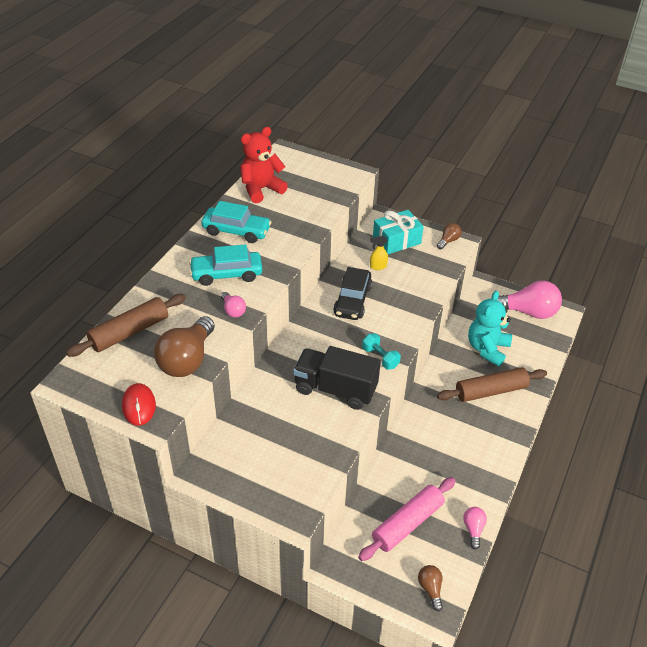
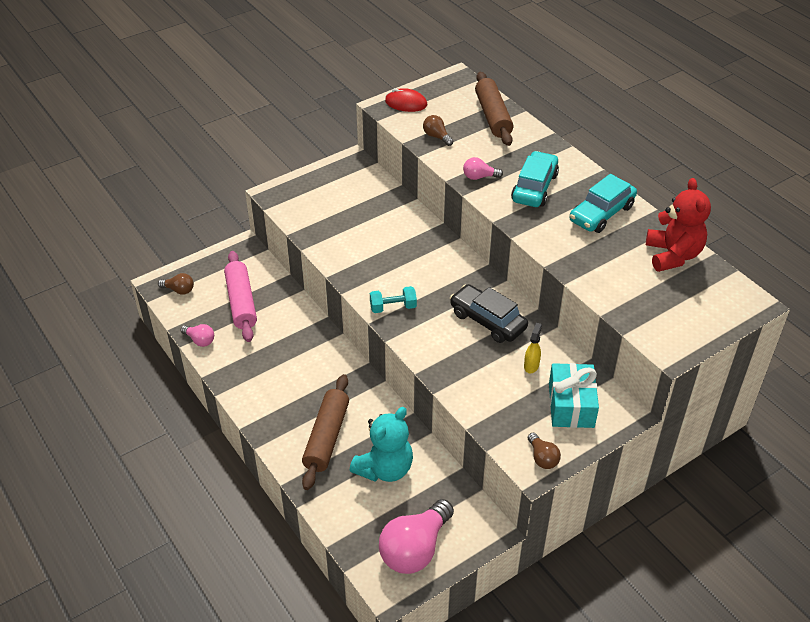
camera: 120 degrees right, 0 degrees up
(187, 360) = (436, 137): brown light bulb -> brown light bulb, size x0.48
(335, 389) = (377, 262): black truck -> none
(487, 349) = (385, 469): turquoise teddy bear -> turquoise teddy bear turned 75 degrees clockwise

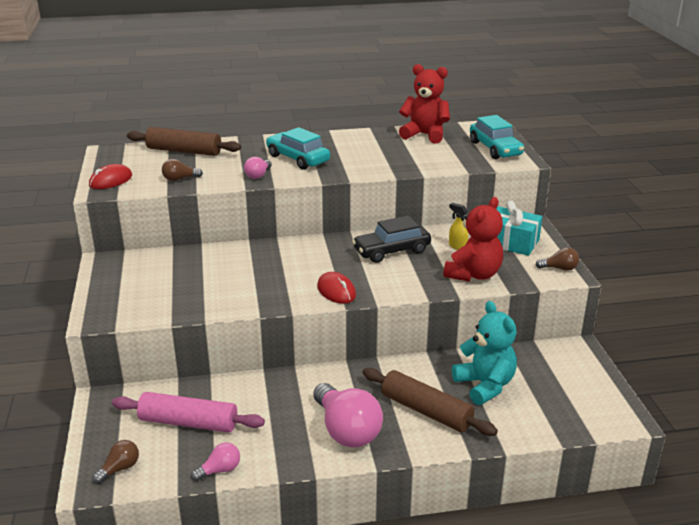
camera: 65 degrees left, 15 degrees down
(393, 307) = (336, 291): turquoise dumbbell -> red mouse
(415, 549) = (585, 393): pink light bulb -> pink light bulb (346, 430)
(483, 392) = (473, 274): none -> red teddy bear
(601, 213) = (355, 144): turquoise car -> turquoise car (495, 149)

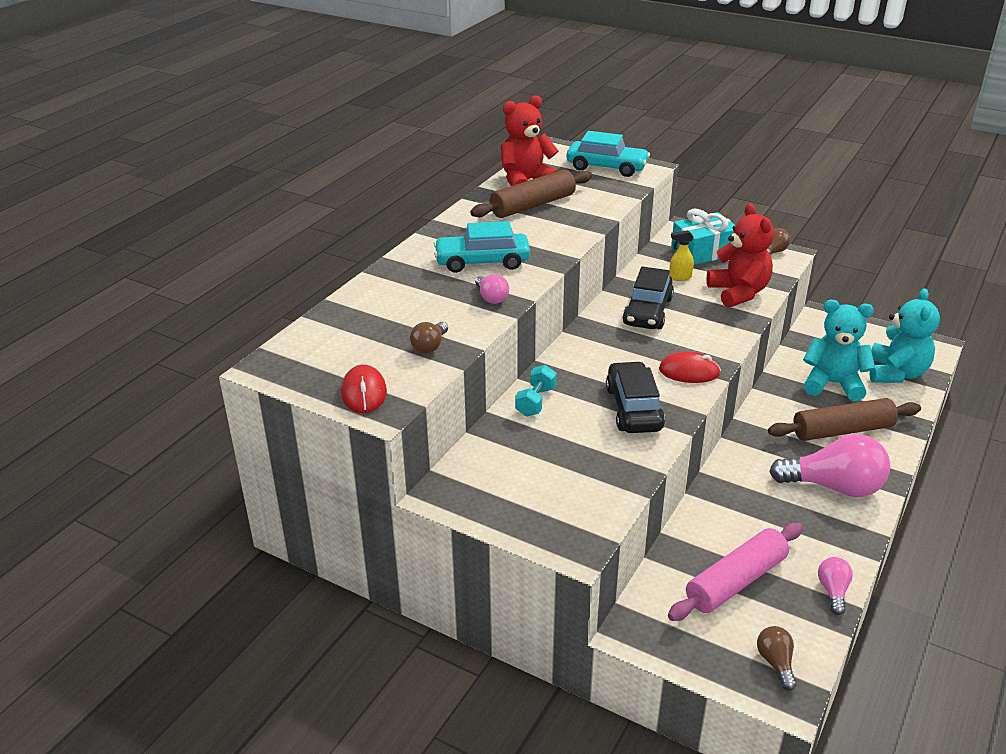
camera: 50 degrees left, 5 degrees up
(184, 151) = (353, 317): brown rolling pin -> brown rolling pin (532, 205)
(230, 253) = (535, 401): none -> turquoise dumbbell
(264, 287) = (633, 408): none -> black car
(549, 412) = (896, 373): none -> turquoise teddy bear

